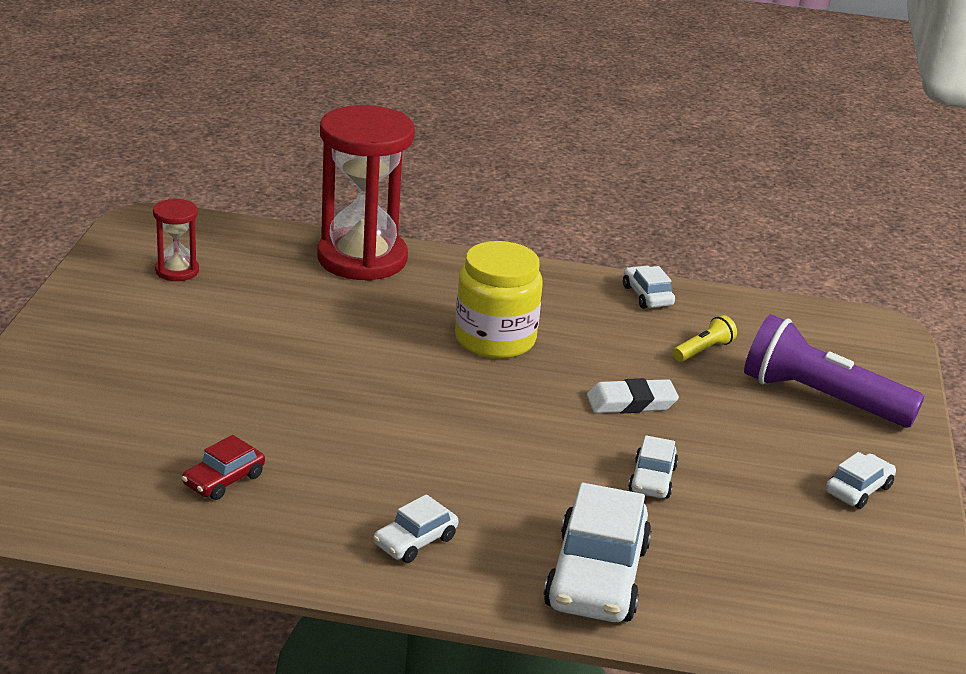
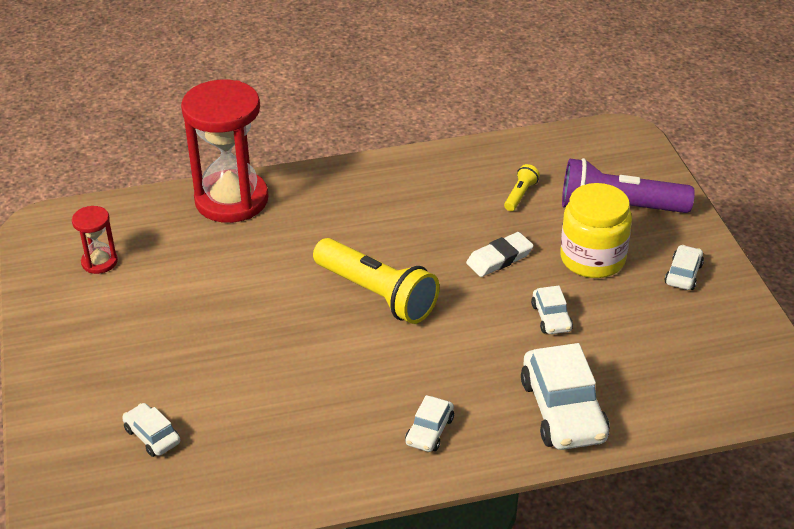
camera: 20 degrees left, 10 degrees up
(224, 480) = (265, 434): red car -> none
(456, 391) = (377, 294): none -> yellow flashlight
(495, 339) = (374, 238): yellow jar -> yellow jar (592, 259)
(647, 296) = (454, 160): white car -> white car (152, 436)

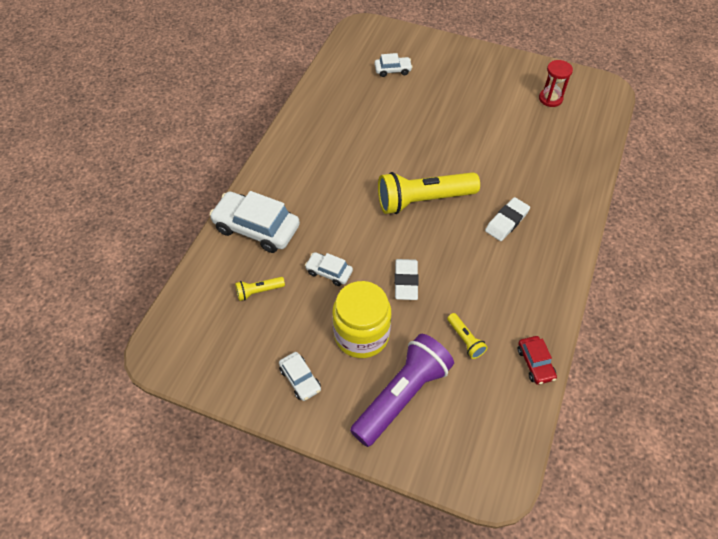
camera: 125 degrees right, 15 degrees up
(231, 200) = (574, 177): red hourglass -> none
(345, 223) = (506, 221): none -> white eraser
(429, 431) = (299, 165): white car -> none
(496, 149) = (535, 363): none -> red car
(635, 357) = (259, 291): none -> yellow flashlight

